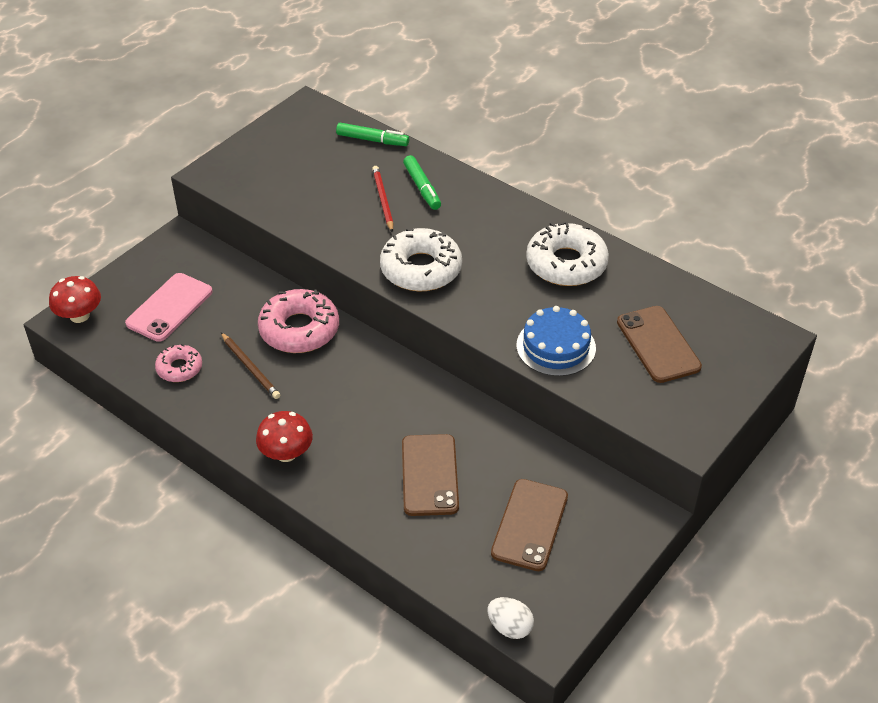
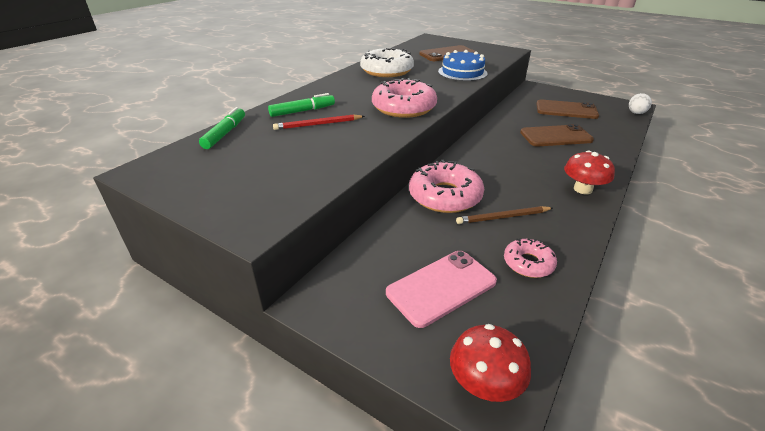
camera: 95 degrees left, 10 degrees down
(169, 307) = (441, 287): pink phone -> pink phone turned 60 degrees counterclockwise
(250, 367) = (503, 217): brown pencil -> brown pencil turned 150 degrees counterclockwise
(421, 269) = (404, 107): white donut -> pink donut

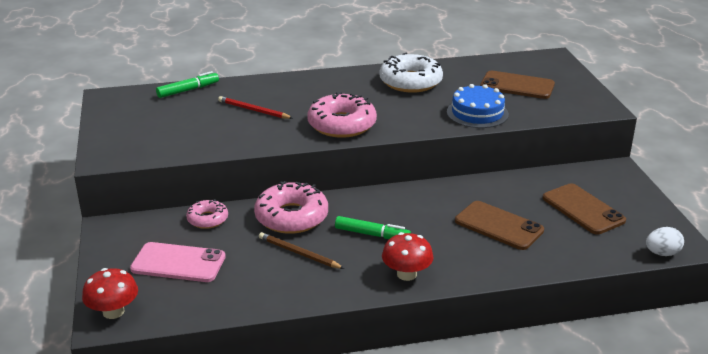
camera: 45 degrees right, 5 degrees down
(302, 111) = (265, 94): green marker -> green marker (372, 234)
(528, 263) = (251, 286): pink donut -> pink donut (207, 219)

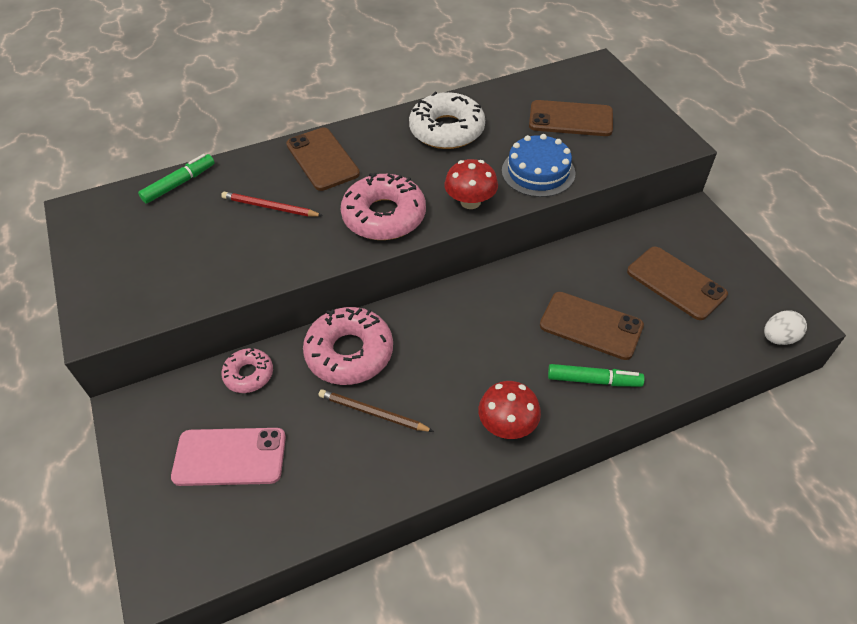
camera: 10 degrees left, 20 degrees up
(113, 312) = (167, 559): red mushroom -> red mushroom (470, 202)
(304, 88) = (322, 159): none -> brown phone
(372, 234) = (451, 365): green marker -> green marker (593, 380)

